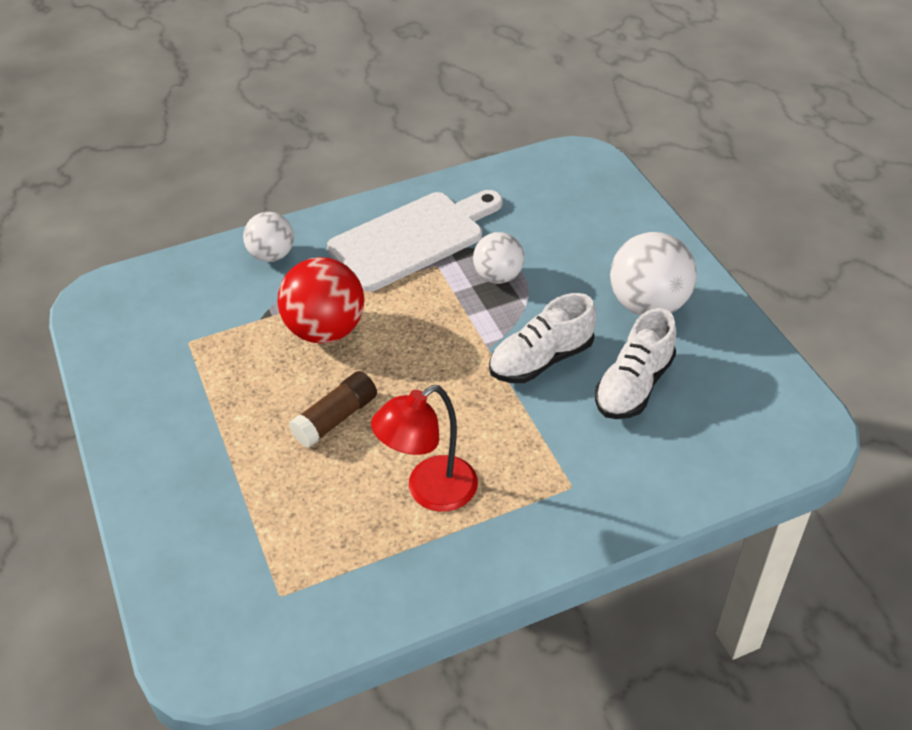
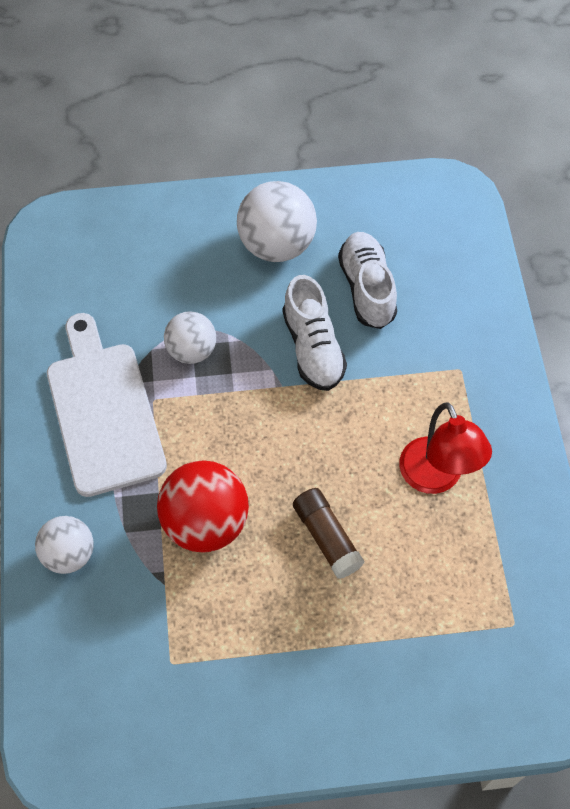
camera: 75 degrees left, 15 degrees up
(634, 385) = (367, 288): white shoe -> white shoe turned 150 degrees counterclockwise

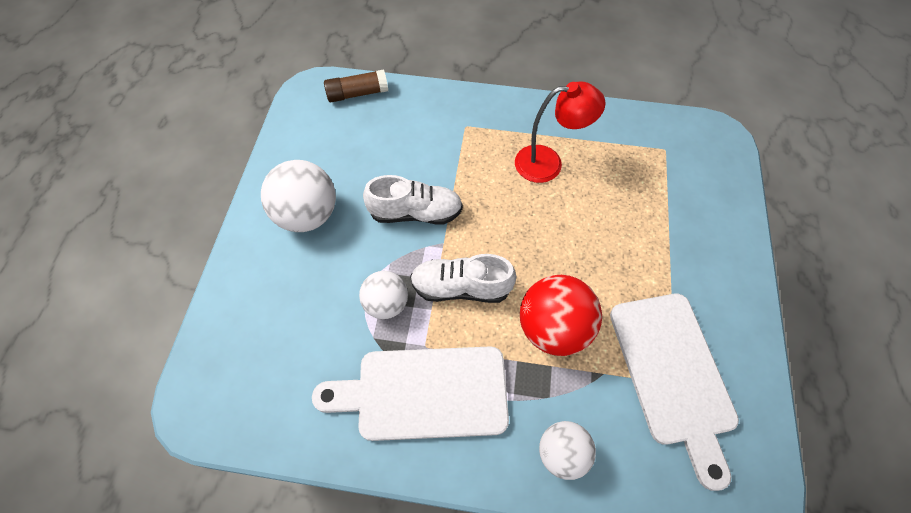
camera: 75 degrees left, 0 degrees up
(181, 661) = (673, 374): none -> white cutting board
(327, 537) = (582, 243): brown glue stick -> brown glue stick (357, 93)
(367, 288) = (375, 164): white shoe -> white shoe (461, 287)

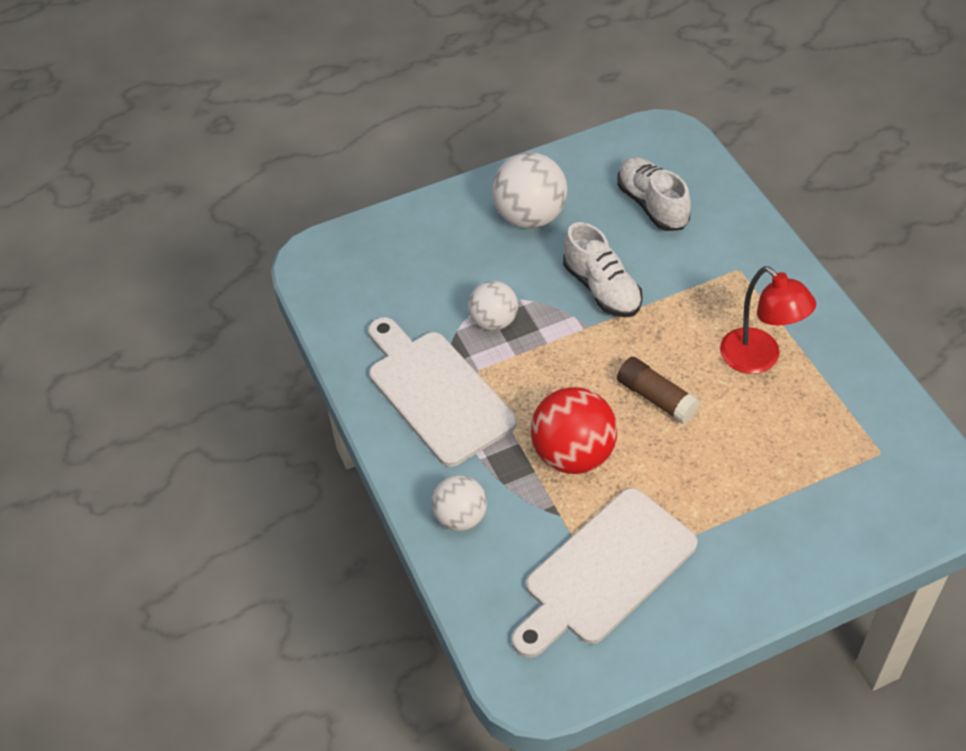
camera: 60 degrees right, 10 degrees down
(357, 93) = (694, 167): brown glue stick -> brown glue stick (656, 398)
(461, 287) = (555, 364): white shoe -> white shoe (652, 205)

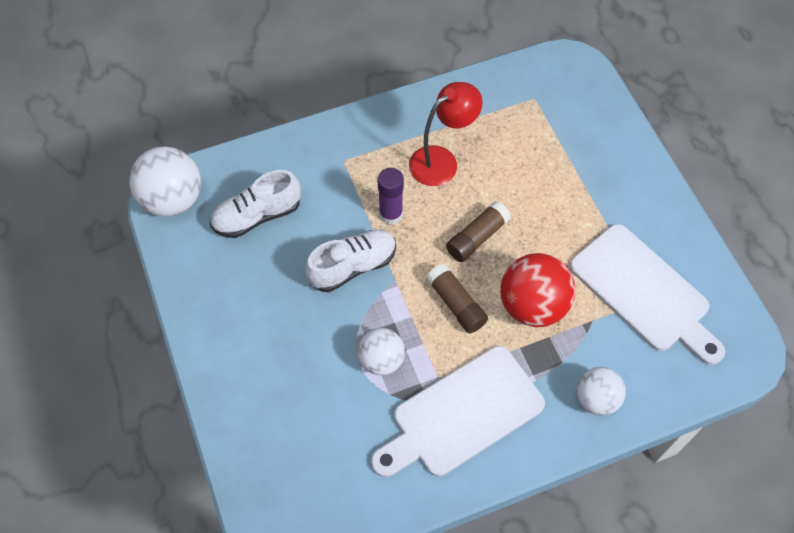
camera: 90 degrees left, 10 degrees up
(530, 216) = (253, 320): white ball -> white ball (173, 199)
(567, 382) = (456, 304): none -> brown glue stick
(674, 316) = (391, 214): none -> purple glue stick

